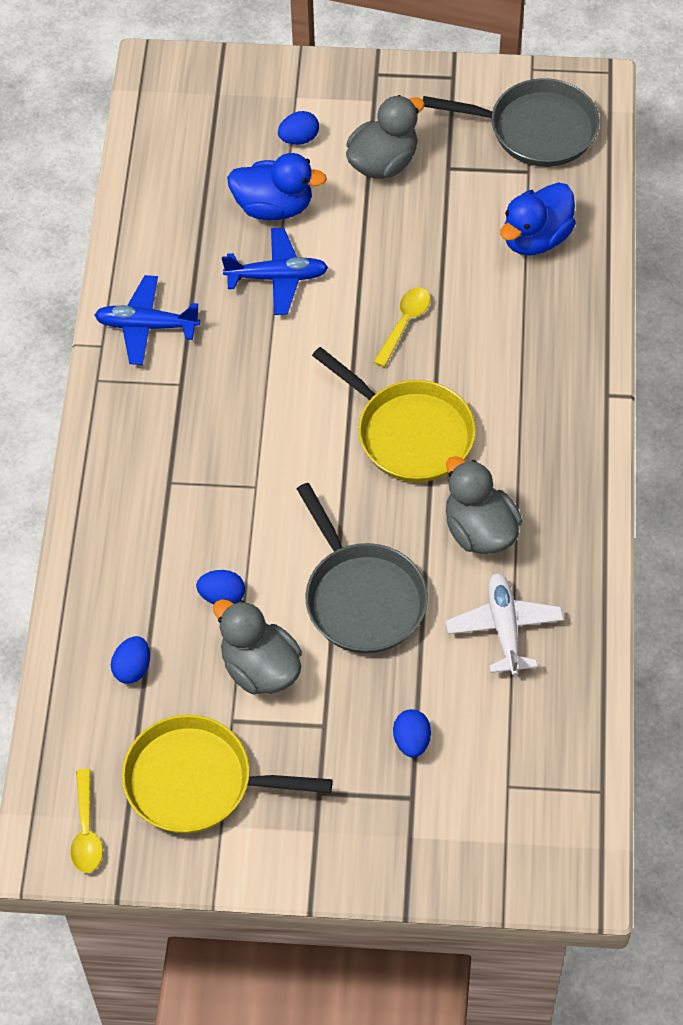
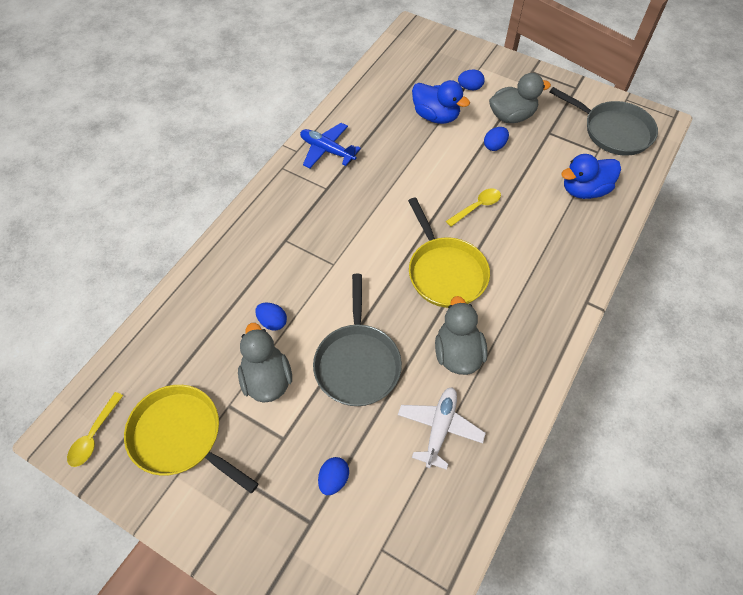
camera: 25 degrees right, 0 degrees up
(132, 668) = (192, 342): blue egg -> blue egg (494, 146)
(277, 277) = (416, 153): blue plane -> none

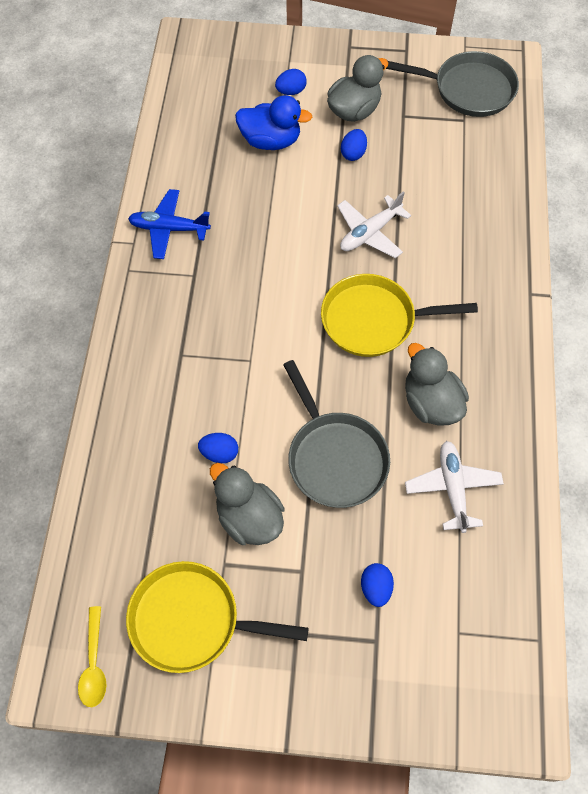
camera: 25 degrees left, 5 degrees up
(445, 272) = (374, 320): yellow pan -> yellow pan turned 135 degrees clockwise
(476, 207) = (370, 233): yellow spoon -> white plane
(584, 190) = (471, 170): blue duck -> none

